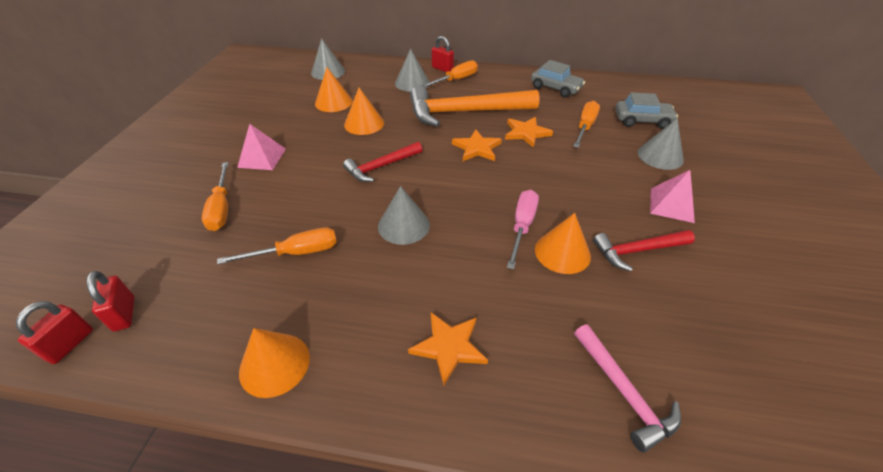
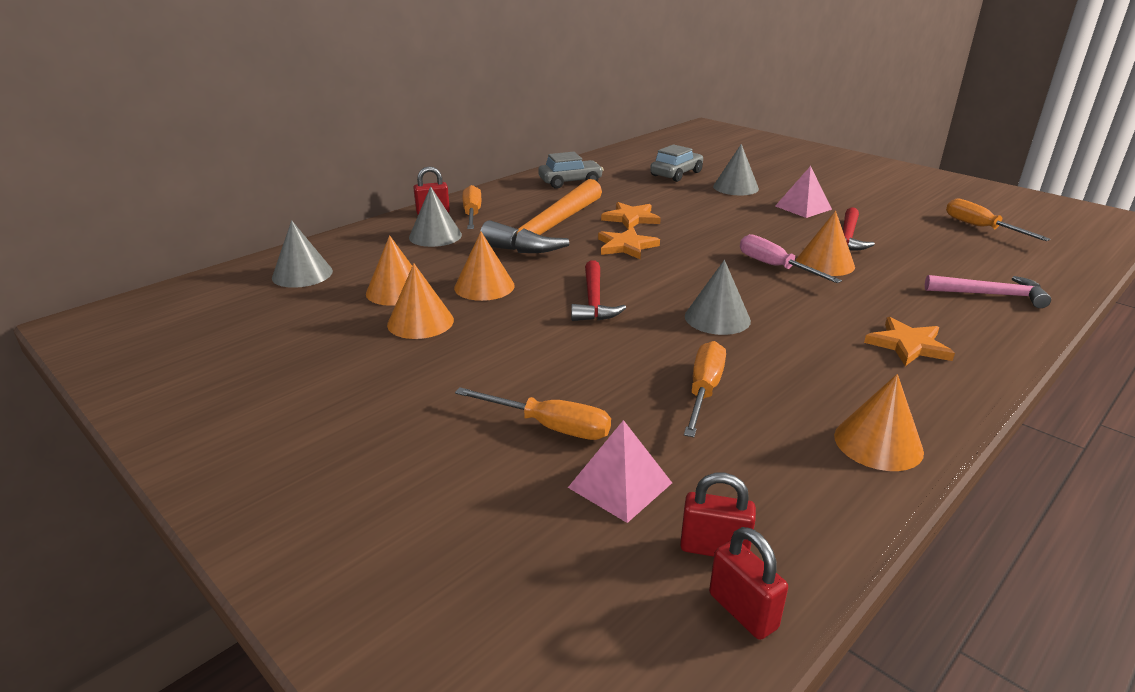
camera: 55 degrees left, 15 degrees down
(262, 158) = (462, 371): pink pyramid -> pink pyramid (620, 485)
(305, 123) = (420, 322): none -> orange cone
(585, 127) = (655, 195): orange screwdriver -> orange screwdriver (980, 228)

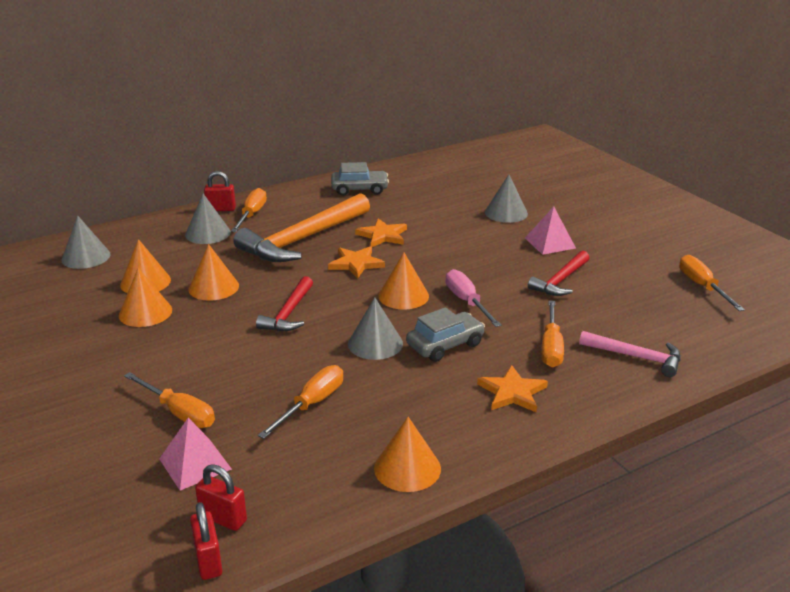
camera: 15 degrees right, 0 degrees up
(676, 174) = (463, 191): grey car -> grey car (445, 345)
(825, 263) = (515, 304): orange cone -> orange cone (403, 296)
(901, 297) = (551, 347): none -> orange screwdriver

